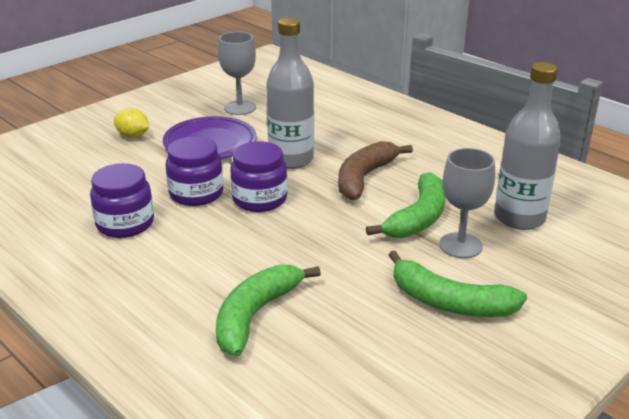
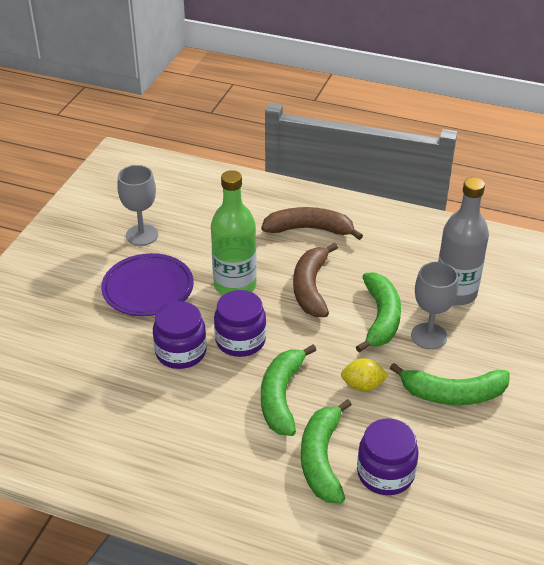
camera: 25 degrees left, 10 degrees up
(125, 224) = (144, 406): purple jar -> purple jar (385, 473)
(133, 136) = (66, 301): yellow lemon -> yellow lemon (362, 386)
(260, 252) = (281, 396): none -> green banana
(291, 159) = (235, 285): grey bottle -> green bottle
(399, 136) = (309, 229): none -> brown banana

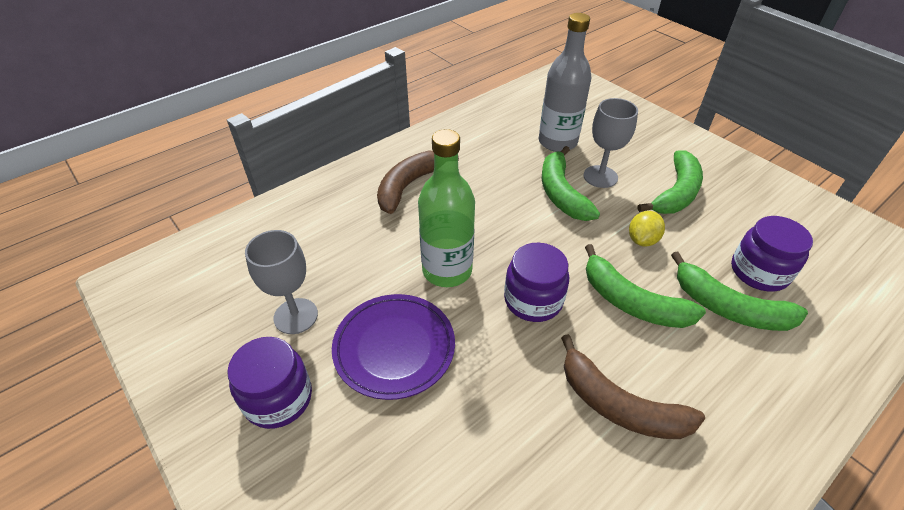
camera: 60 degrees left, 5 degrees up
(181, 352) = (521, 359): purple jar -> purple jar (278, 398)
(311, 288) = (491, 218): brown banana -> brown banana (619, 405)
(381, 318) = (561, 193): green banana -> green banana turned 135 degrees counterclockwise

